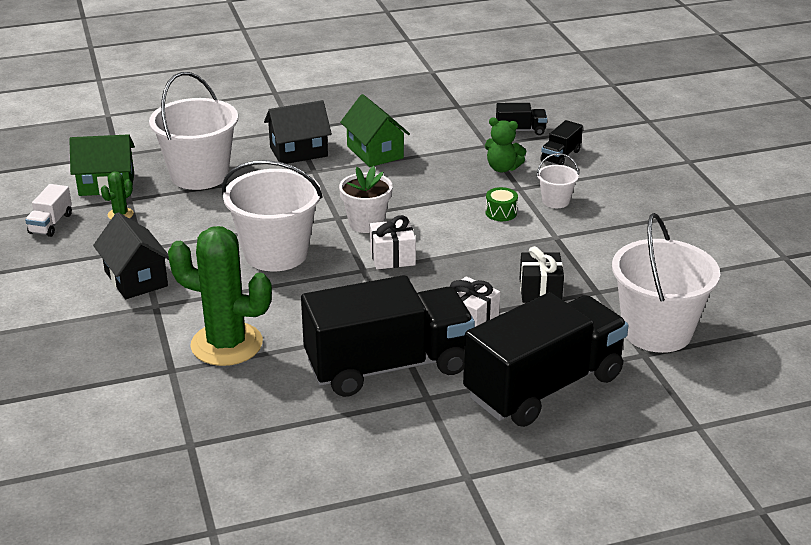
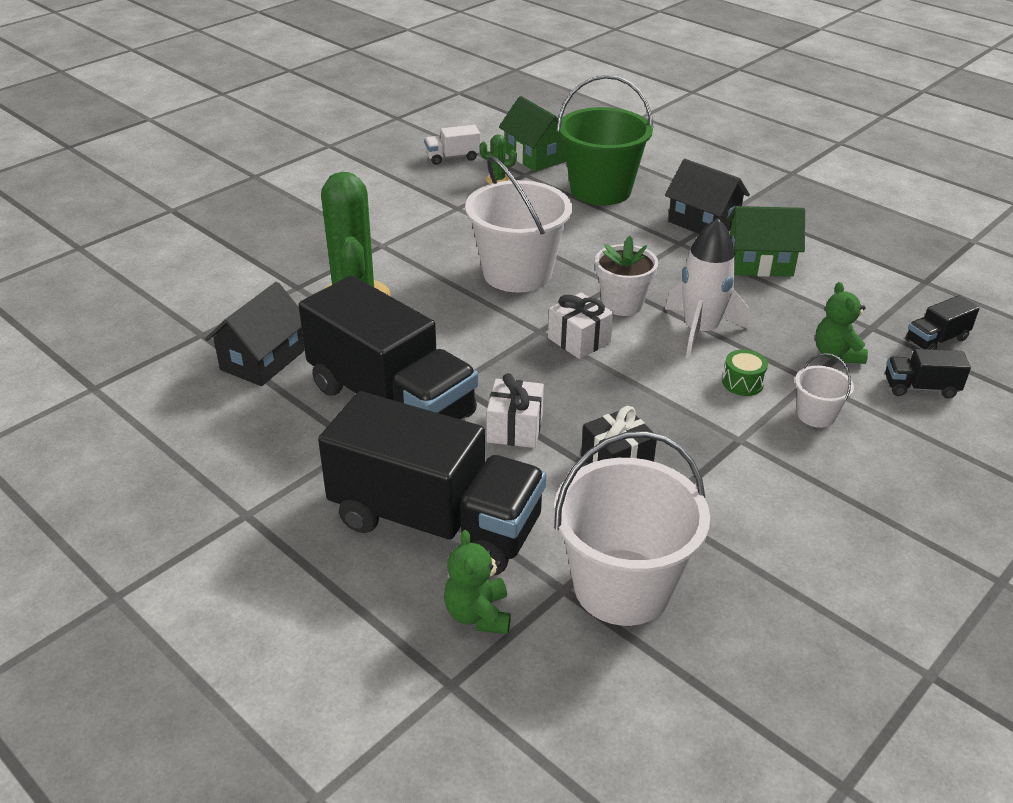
camera: 60 degrees right, 5 degrees up
(136, 279) = (411, 222): black house -> black house (262, 360)
(199, 175) = (600, 190): white bucket -> green bucket
(375, 152) = (759, 263): green house -> green house turned 60 degrees clockwise
(429, 205) = (700, 331): none -> white rocket
(520, 130) = (936, 340): black truck -> black truck turned 90 degrees clockwise
(644, 396) = (478, 614): none -> green teddy bear

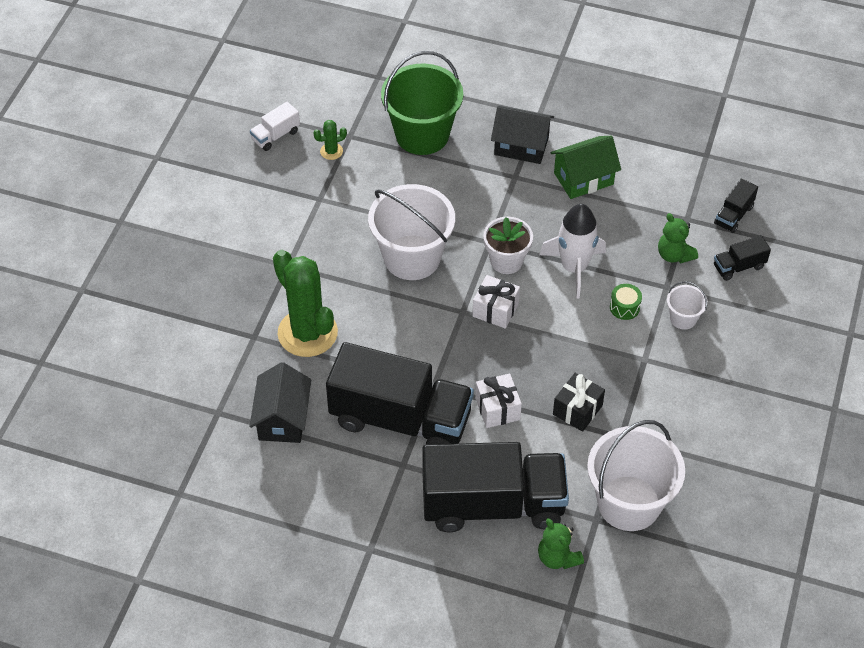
camera: 25 degrees left, 15 degrees up
(535, 157) = (345, 110): green house -> none

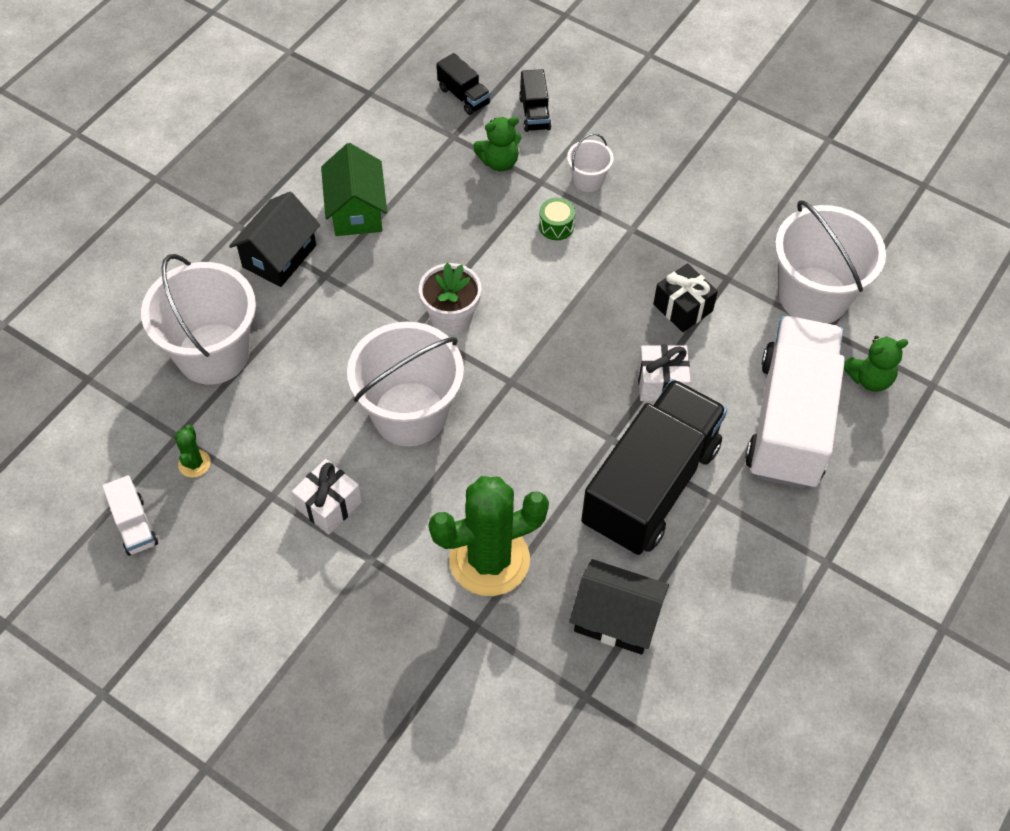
camera: 75 degrees left, 5 degrees up
(422, 134) = (213, 354): green bucket -> white bucket
(493, 504) = (790, 421): black truck -> white truck
(495, 310) = (520, 348): white gift -> white gift (329, 505)
(574, 267) = (484, 256): white rocket -> none

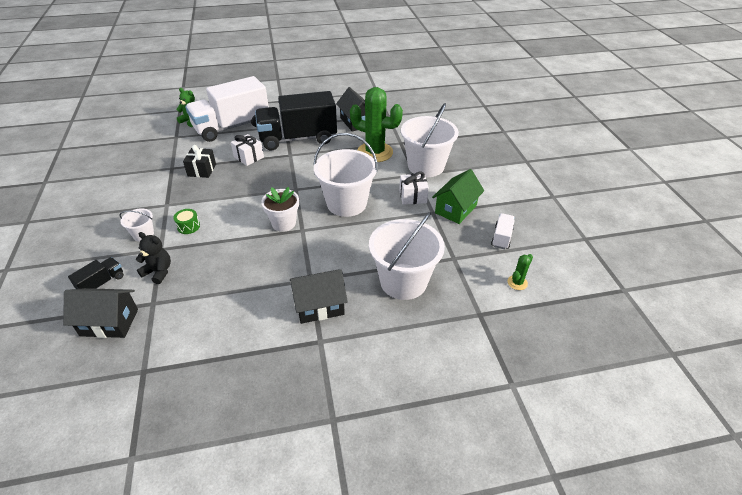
camera: 135 degrees left, 15 degrees down
(194, 463) = (455, 243): green cactus -> green cactus (517, 283)
(356, 211) = (253, 300): green house -> green house (455, 209)
(463, 96) = (109, 322): black truck -> black house
(499, 162) = (158, 272): green teddy bear -> black teddy bear
(813, 296) = (159, 146): white bucket -> white bucket (426, 166)

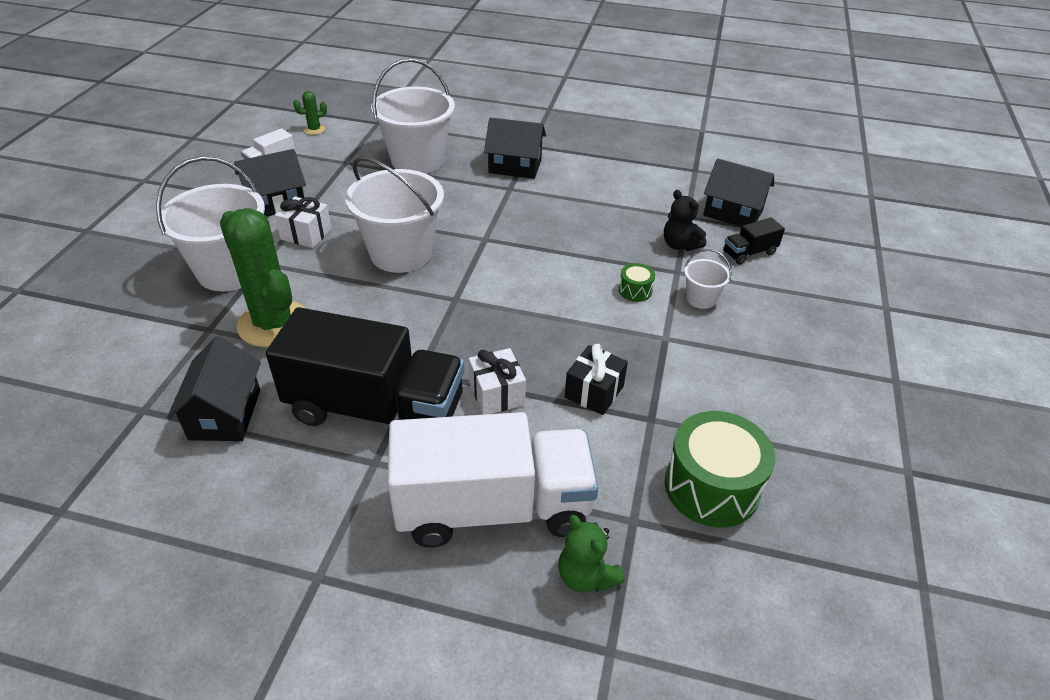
camera: 155 degrees left, 0 degrees up
(142, 153) = (711, 486): none -> green drum
(283, 223) = (503, 254): white flower pot -> none
(455, 209) = (276, 203): green house -> black house

